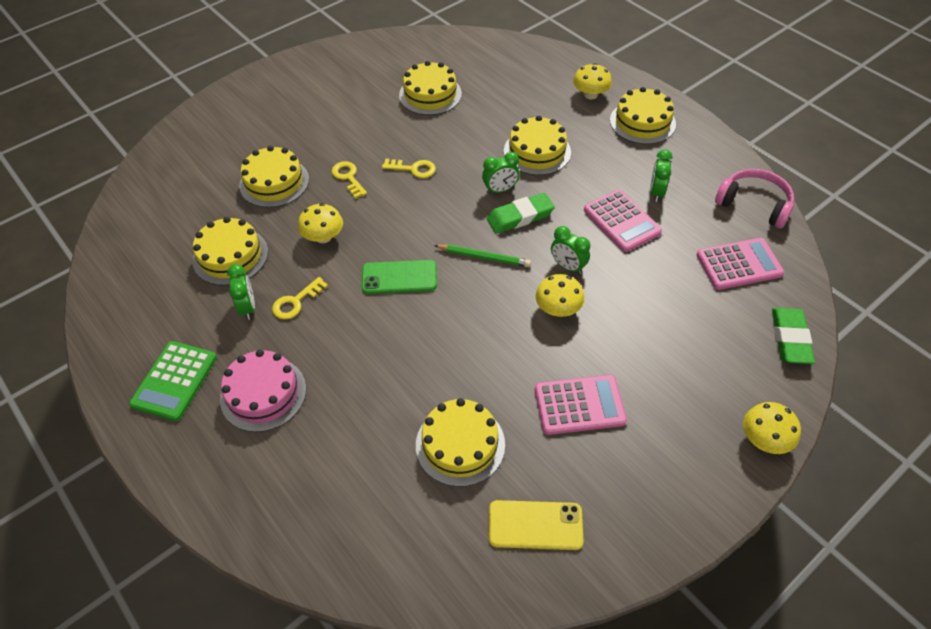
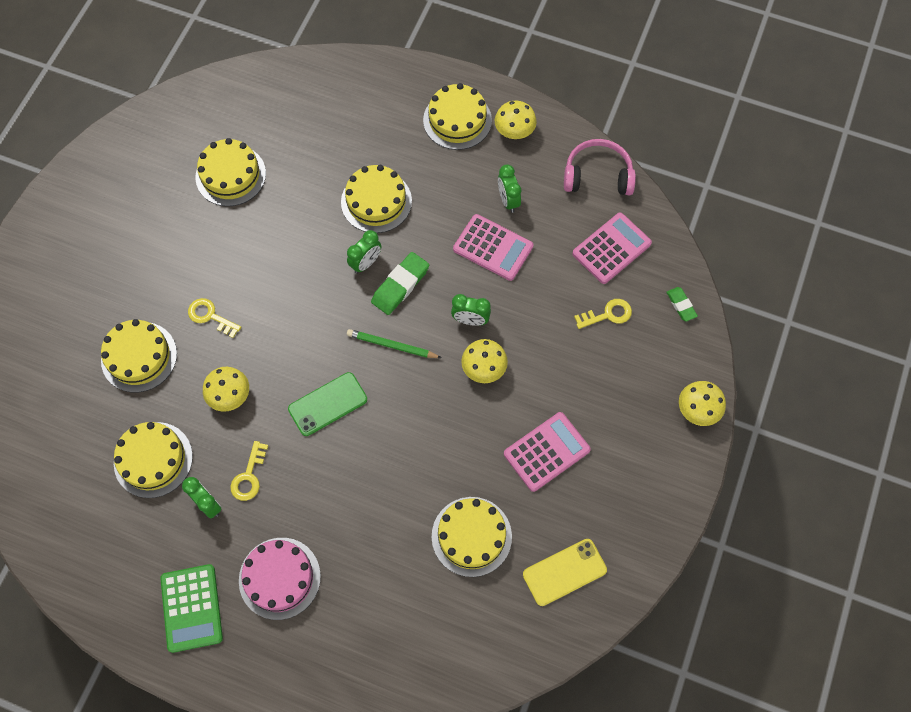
camera: 30 degrees left, 15 degrees up
(413, 169) = (268, 277): yellow key -> yellow key (607, 314)
(484, 257) = (392, 345): green pencil -> green pencil turned 150 degrees counterclockwise
(590, 94) = (391, 106): yellow mushroom -> yellow mushroom (514, 131)
(790, 338) = (681, 305): green eraser -> green eraser, size x0.58

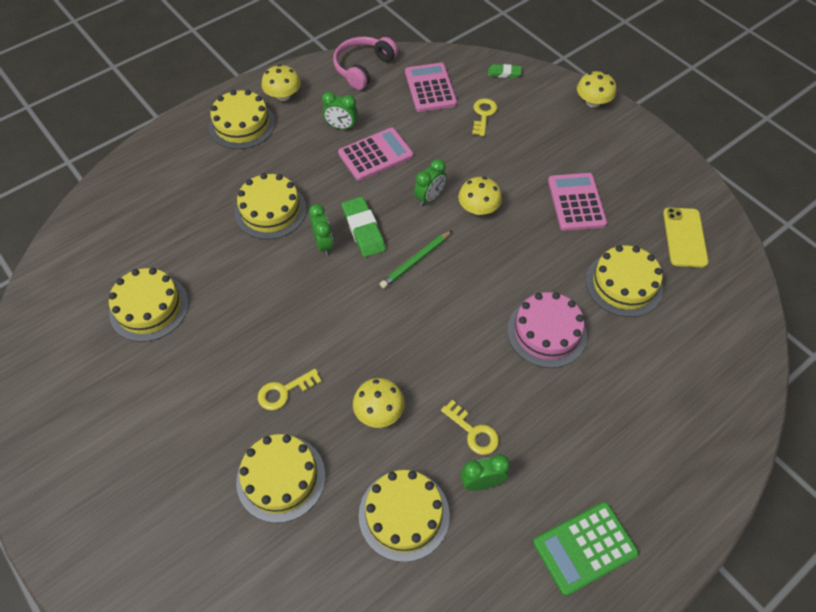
camera: 60 degrees left, 10 degrees down
(191, 608) = (584, 548): green calculator -> green calculator turned 135 degrees clockwise
(279, 578) = (591, 451): pink cake -> pink cake (546, 332)
(328, 404) = (440, 334): green phone -> none

